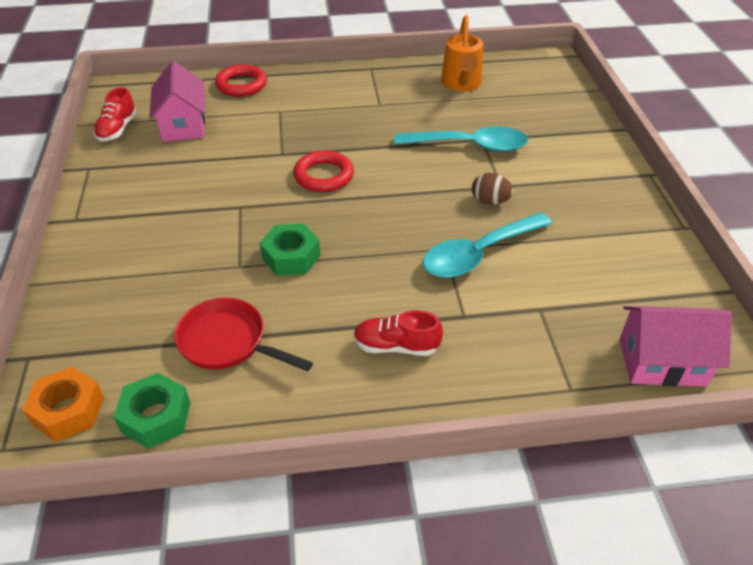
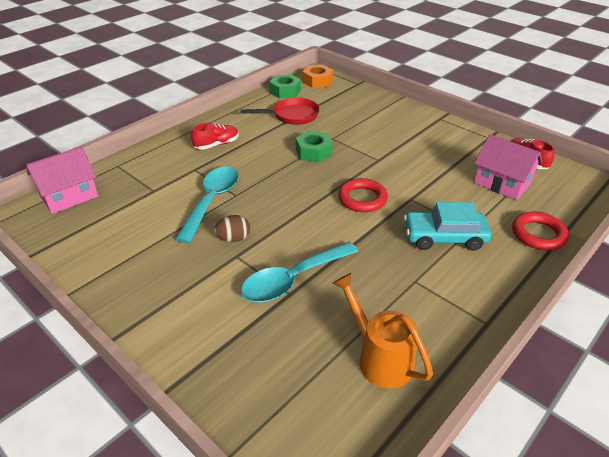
camera: 140 degrees right, 5 degrees down
(310, 115) = (444, 237): none -> turquoise car

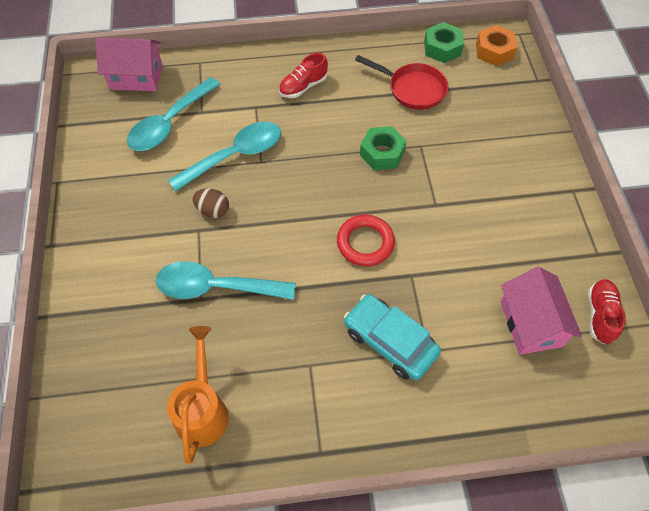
camera: 40 degrees right, 20 degrees up
(134, 209) = (169, 123): none -> turquoise spoon
(217, 144) = (303, 87): red shoe -> red shoe turned 135 degrees clockwise
(538, 234) = (487, 409): red ring -> none

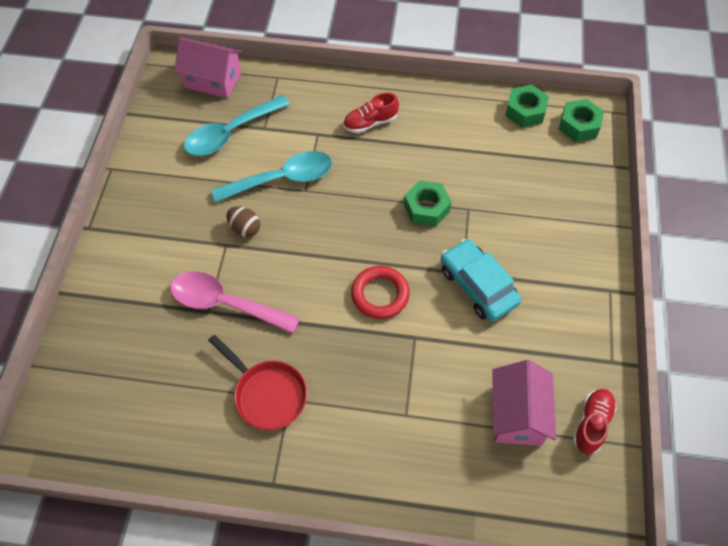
camera: 15 degrees right, 0 degrees up
(203, 410) = (178, 416): orange watering can -> none
(216, 287) = (225, 304): turquoise spoon -> pink spoon
(390, 341) = (372, 397): turquoise car -> turquoise car (477, 286)
(413, 89) = (480, 148): red pan -> red pan (267, 394)
(494, 51) = (579, 125): orange nut -> green nut

